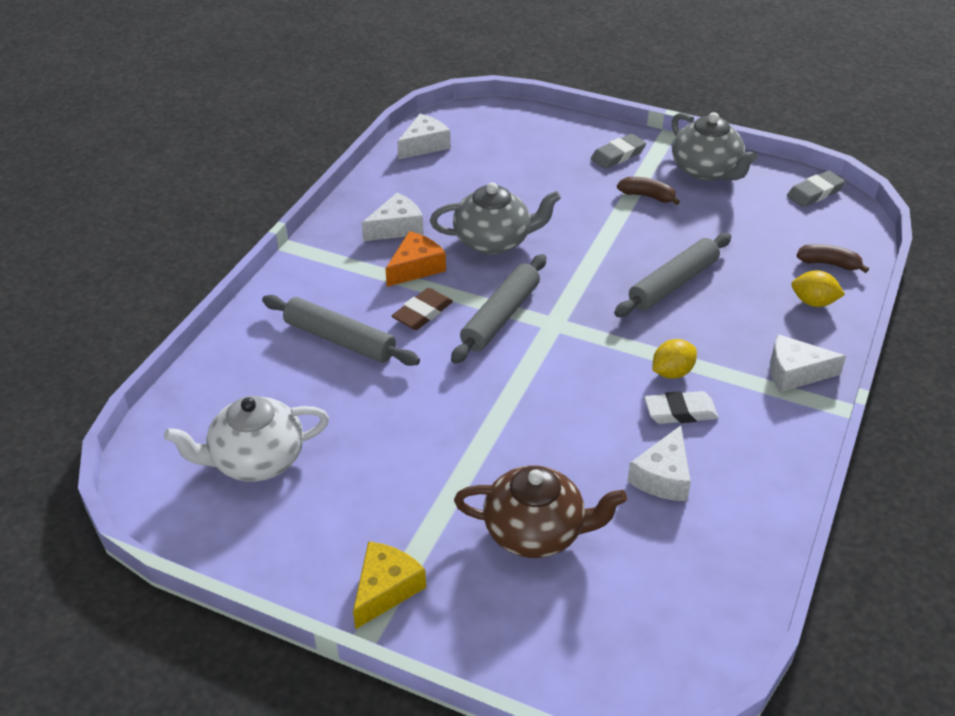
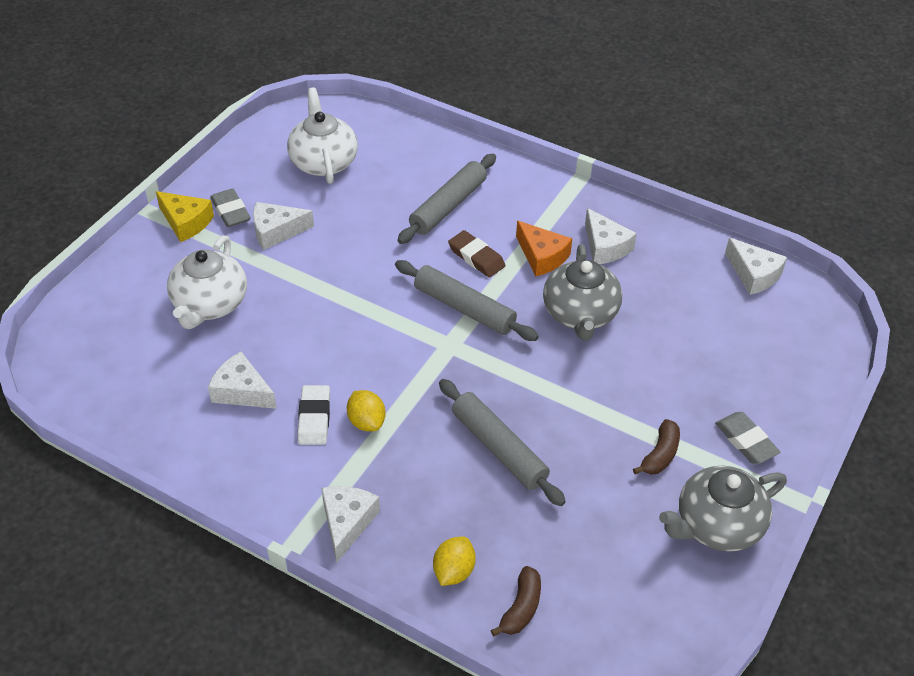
camera: 95 degrees right, 5 degrees up
(396, 487) = (276, 231): none -> white cheese
(536, 532) = (210, 304): brown teapot -> white teapot
(814, 193) = (670, 636): grey eraser -> grey eraser (231, 211)

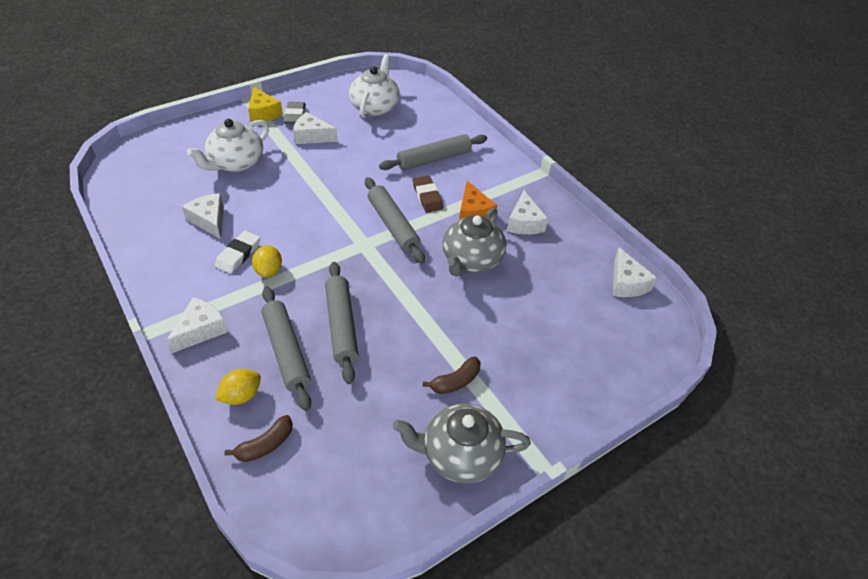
camera: 25 degrees right, 0 degrees up
(462, 503) = (286, 351): none -> grey rolling pin
(746, 441) = (531, 401): grey eraser -> none

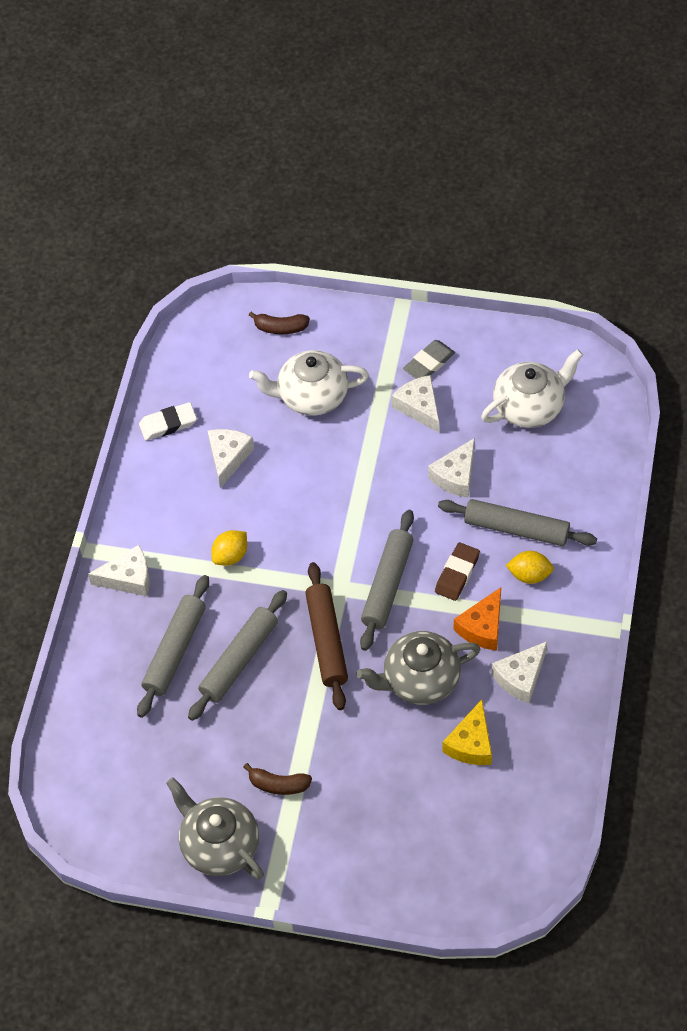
camera: 50 degrees right, 10 degrees up
(238, 254) = (220, 518): white eraser -> white eraser (168, 424)
(241, 395) = (109, 665): yellow lemon -> yellow lemon (529, 575)
(263, 113) = (400, 337): yellow cheese -> yellow cheese (471, 743)
(265, 445) = (92, 721): brown banana -> brown banana (280, 328)
(389, 276) = (327, 640): none -> brown rolling pin
(626, 283) = (540, 819): white cheese -> white cheese (456, 476)

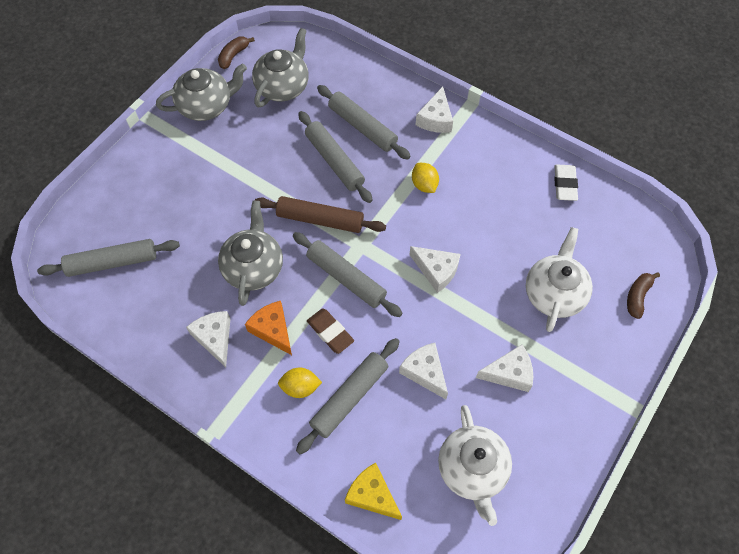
camera: 110 degrees right, 5 degrees up
(148, 768) = (283, 86): none -> grey teapot
(228, 458) = (515, 213): white cheese -> white cheese (436, 270)
(278, 784) = (227, 151): brown banana -> brown banana (233, 56)
(429, 363) = (555, 402): grey eraser -> none
(471, 743) = (183, 280): yellow cheese -> yellow cheese (372, 495)
(488, 830) = (112, 262): none -> grey rolling pin
(529, 575) = (300, 387): yellow lemon -> yellow lemon turned 60 degrees clockwise

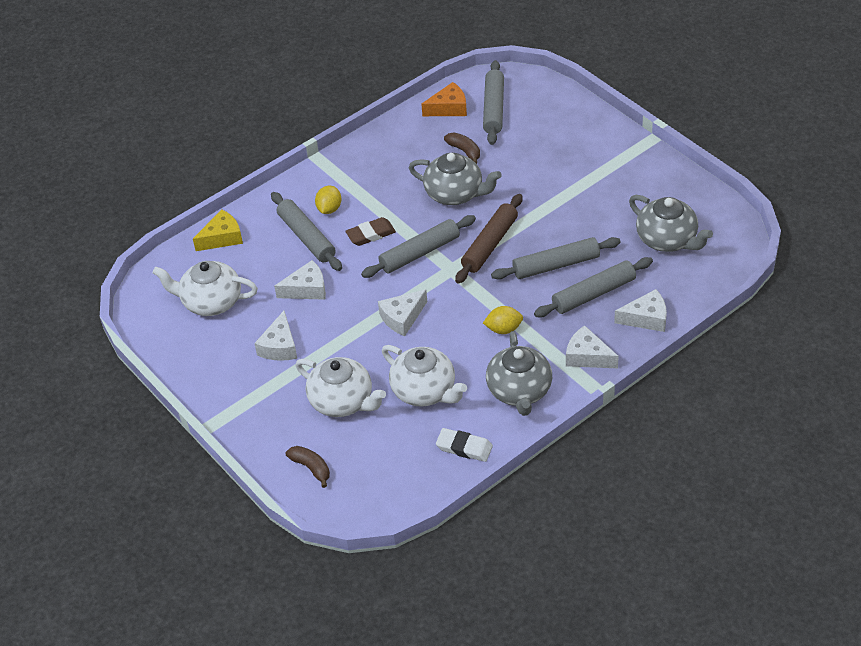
camera: 110 degrees right, 15 degrees down
(206, 106) = (656, 180): grey teapot -> grey teapot (519, 391)
(214, 338) = (395, 163): white cheese -> white cheese (646, 318)
(233, 56) = (722, 206): brown banana -> brown banana (464, 151)
(273, 330) = (388, 199): orange cheese -> orange cheese (449, 108)
(516, 229) = (425, 391): none -> white teapot

